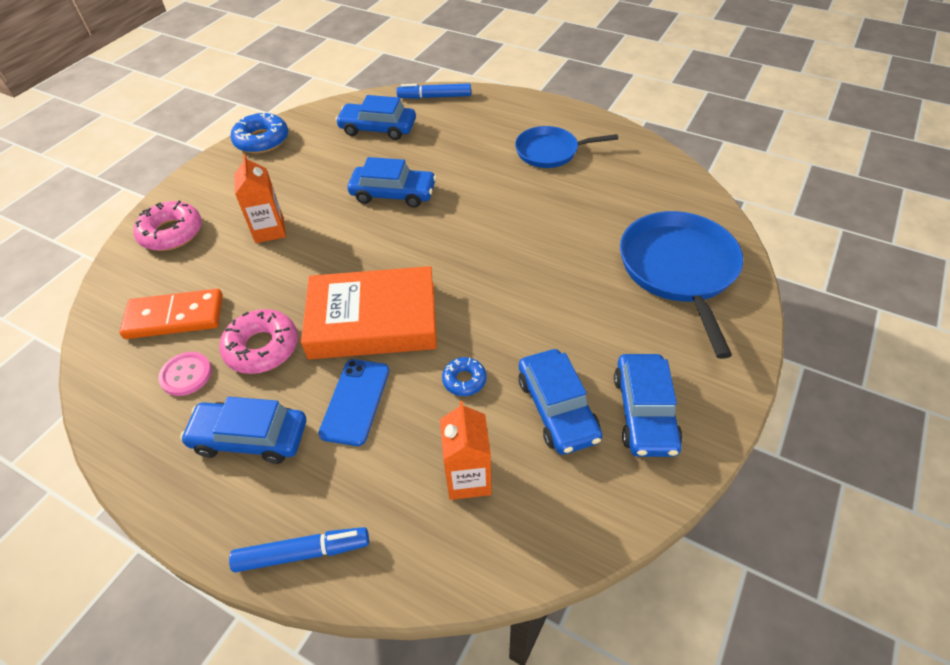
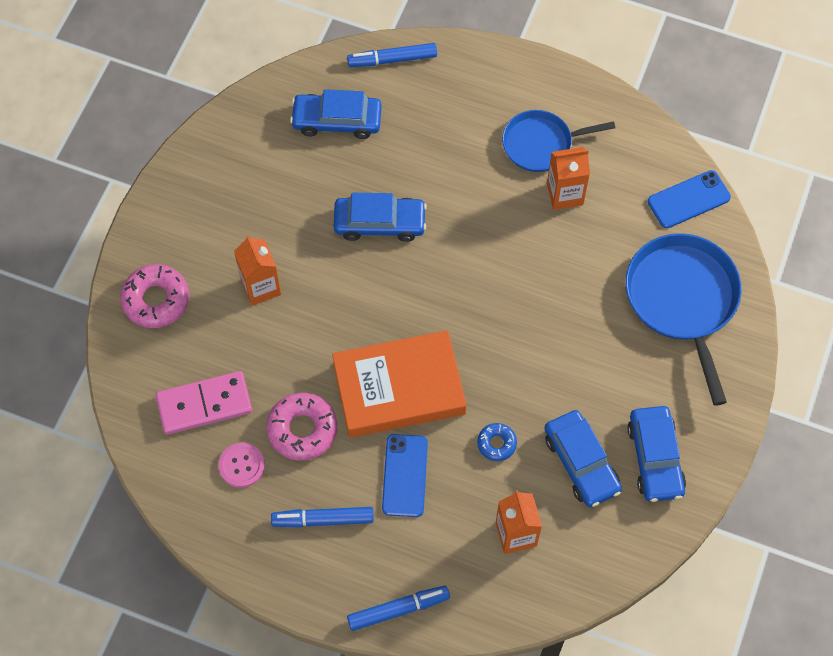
camera: 10 degrees left, 15 degrees up
(175, 317) = (204, 405): orange domino -> pink domino
(250, 437) = (323, 519): blue car -> blue marker
(262, 140) = (205, 151): blue donut -> none
(567, 185) = (565, 194): none -> orange carton
(685, 196) = (688, 200): none -> blue phone

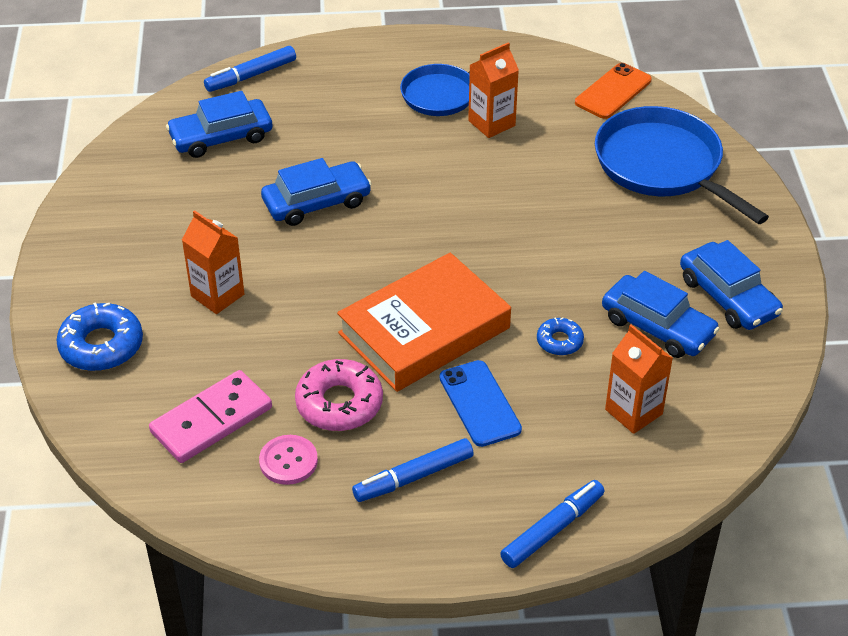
camera: 25 degrees left, 20 degrees down
(156, 300) = (101, 345): pink donut -> blue donut
(688, 200) = (613, 91): blue phone -> orange phone

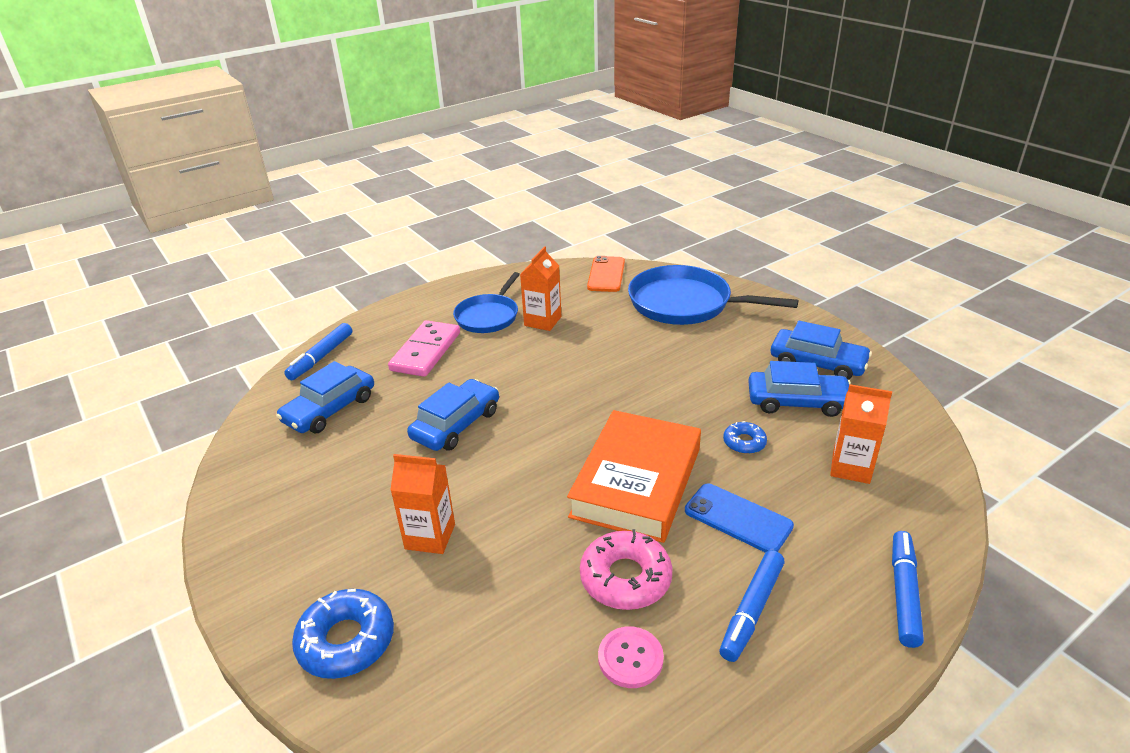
camera: 30 degrees left, 10 degrees down
(212, 420) = (521, 658): pink domino -> pink domino (426, 351)

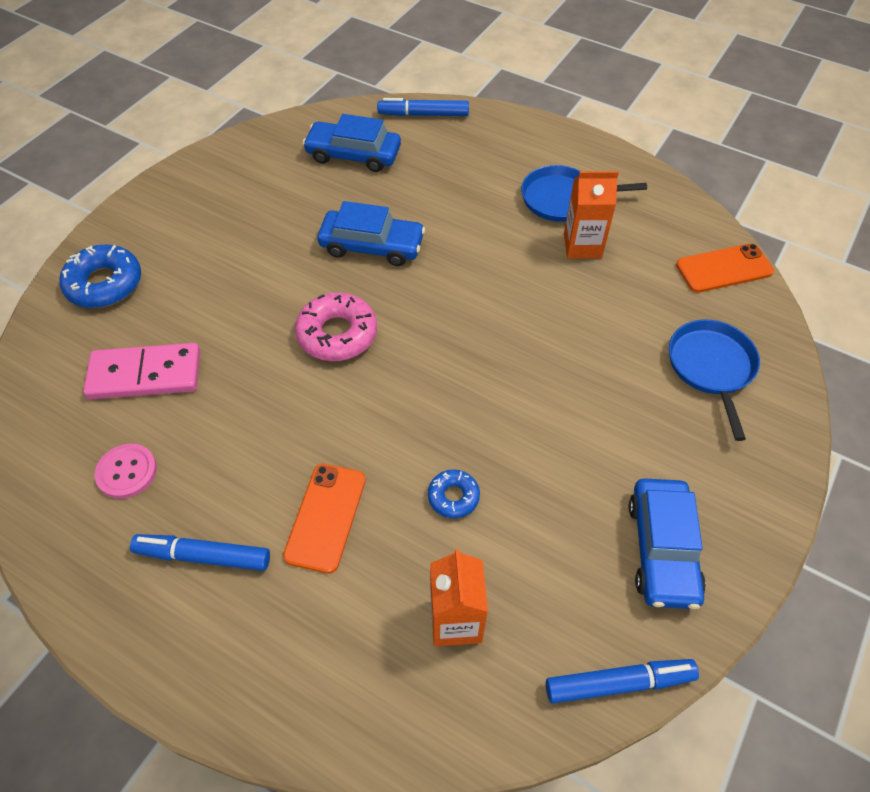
camera: 65 degrees right, 20 degrees up
(426, 351) = (472, 178): pink domino -> pink domino (145, 375)
(430, 536) = (222, 287): orange carton -> none
(625, 578) = (215, 442): pink donut -> pink donut (337, 334)
(636, 482) = (347, 413): orange book -> none
(685, 303) = (711, 367): blue pan -> blue pan, size x0.63
(738, 518) = (326, 517): blue phone -> orange phone
(797, 402) = (561, 539): blue car -> none
(903, 593) = (265, 702): blue marker -> blue marker (619, 683)

